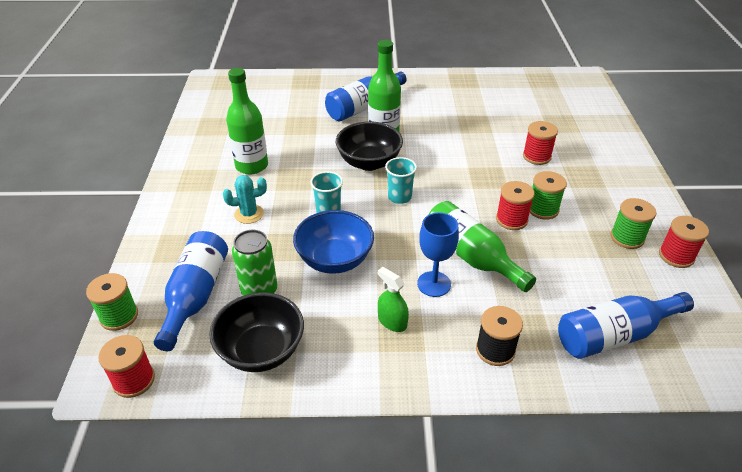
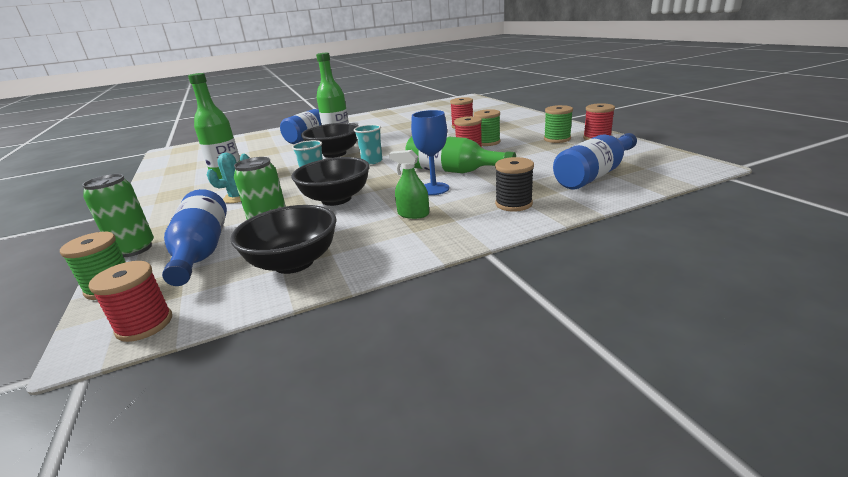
camera: 20 degrees left, 15 degrees down
(146, 266) = (134, 249): none -> green can
(335, 260) = (336, 199): blue bowl -> black bowl

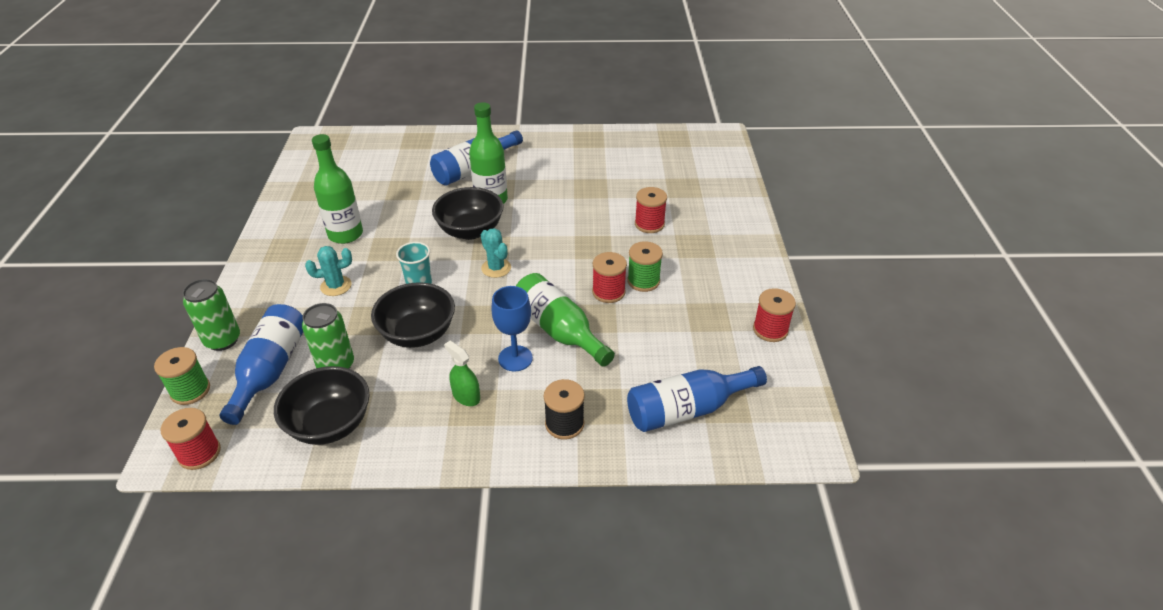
camera: 20 degrees right, 15 degrees up
(372, 161) = (496, 268): turquoise cup -> turquoise cactus
(557, 139) = (724, 311): green spool -> none

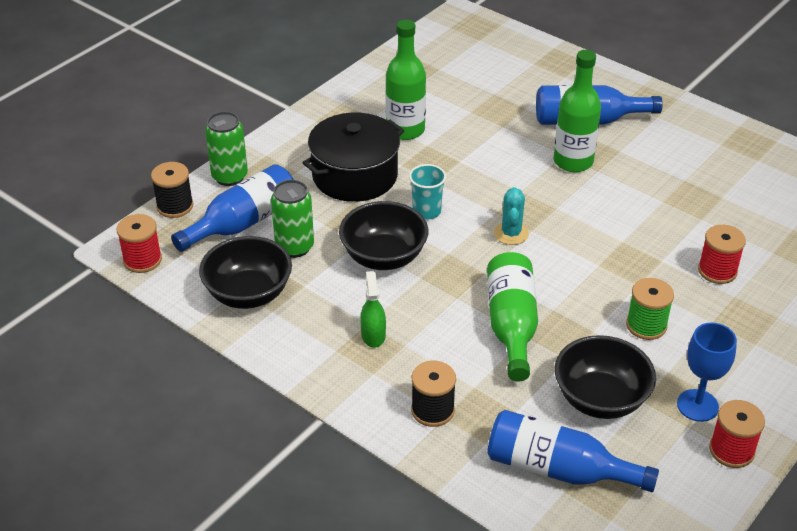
camera: 40 degrees right, 0 degrees up
(190, 390) = (175, 206): green spool -> black spool
(336, 286) = (355, 175): turquoise cactus -> black pot
(470, 231) = (522, 183): black bowl -> black bowl (600, 399)
(515, 358) = (446, 327): blue goblet -> blue goblet (697, 405)
(608, 292) = (598, 316): red spool -> none

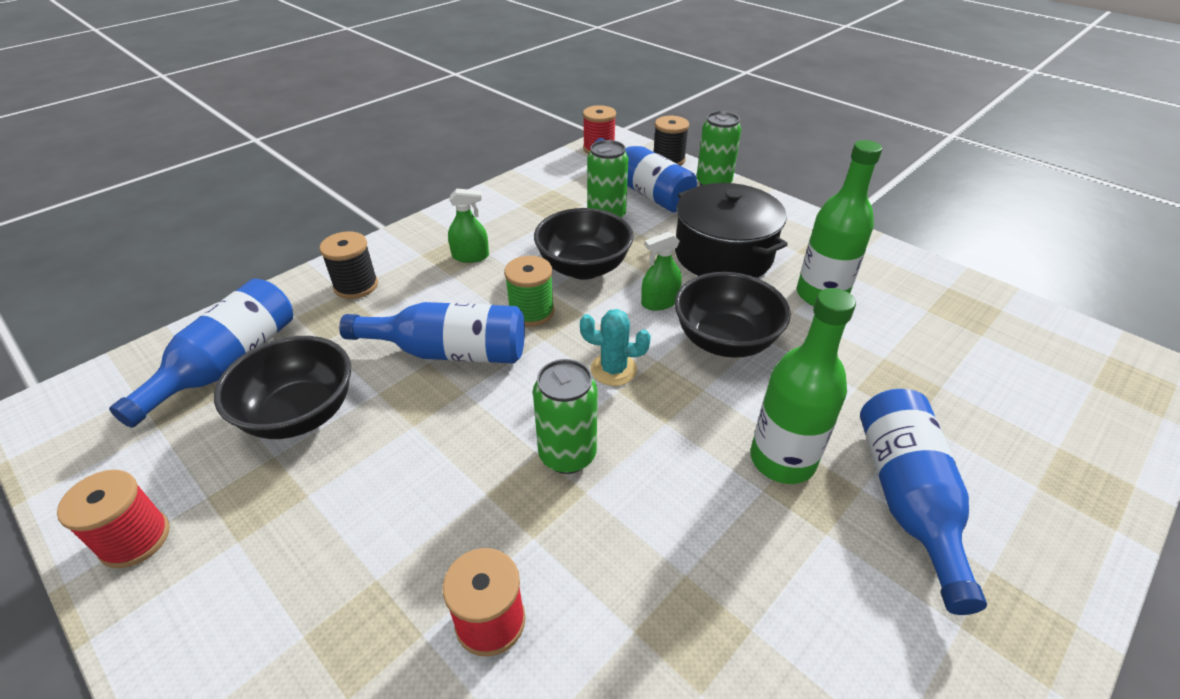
camera: 95 degrees right, 0 degrees up
(248, 294) = (546, 193): black bowl -> black bowl (725, 341)
(426, 211) = (659, 302): turquoise cup -> green spray bottle
(511, 326) = (449, 352): green bottle -> blue bottle
(596, 251) = (567, 455): none -> green can
(646, 325) = (401, 486): green spool -> green spool (531, 312)
(697, 405) = (231, 517): blue goblet -> none

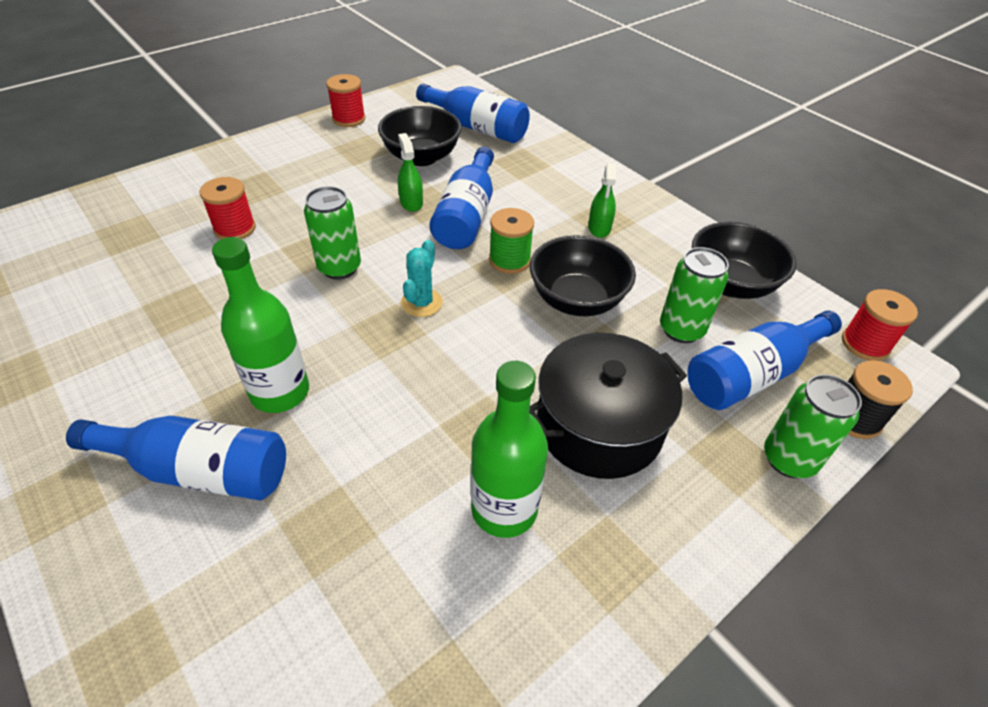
camera: 95 degrees right, 5 degrees up
(356, 286) = (558, 170): black spool -> none
(659, 302) = (512, 349): green spray bottle -> green spray bottle (411, 202)
(725, 341) = (440, 389): black bowl -> black bowl (730, 284)

